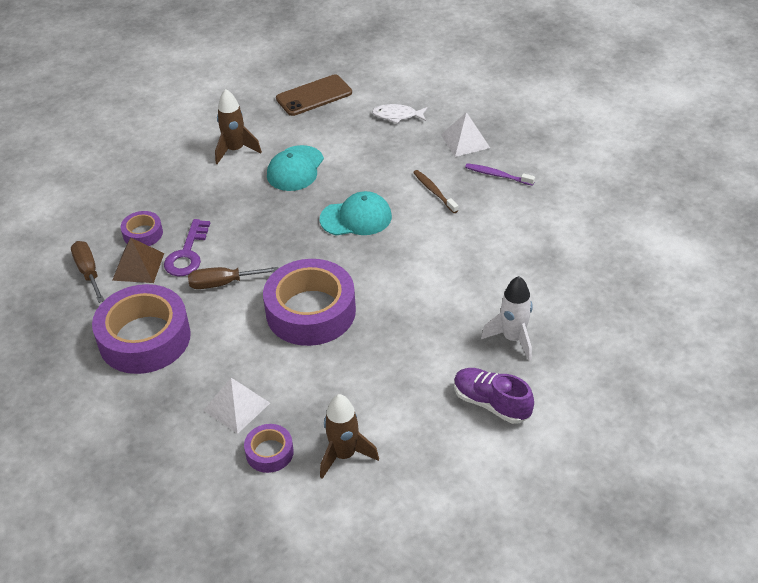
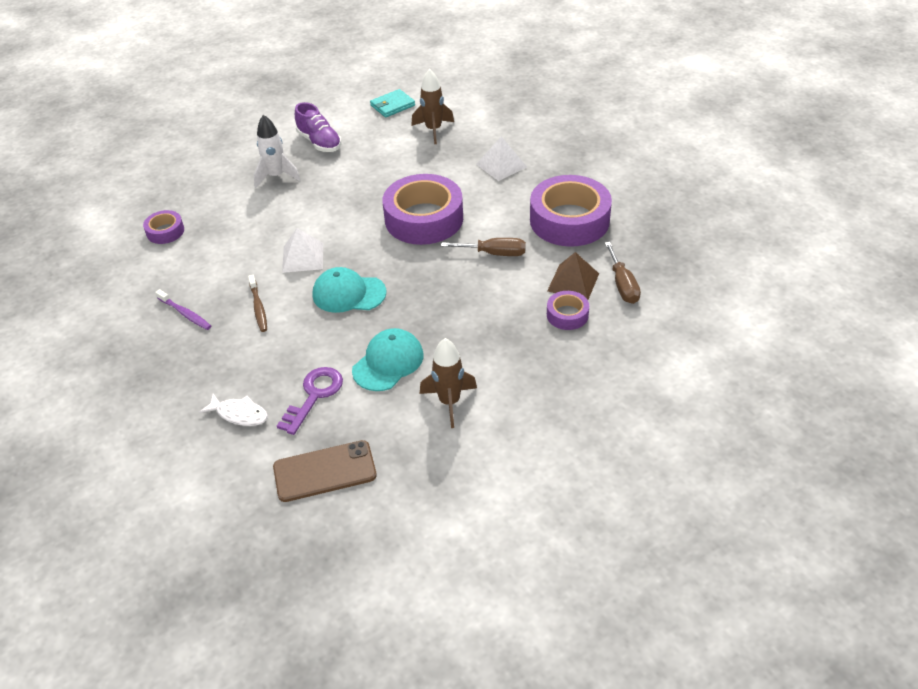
camera: 165 degrees left, 0 degrees up
(187, 254) = (524, 286): purple key -> purple key (314, 396)
(269, 452) = (484, 138): purple tape -> purple tape (165, 231)
(423, 496) = (392, 105): none -> turquoise wallet
(465, 141) = (187, 362): white pyramid -> white pyramid (303, 257)

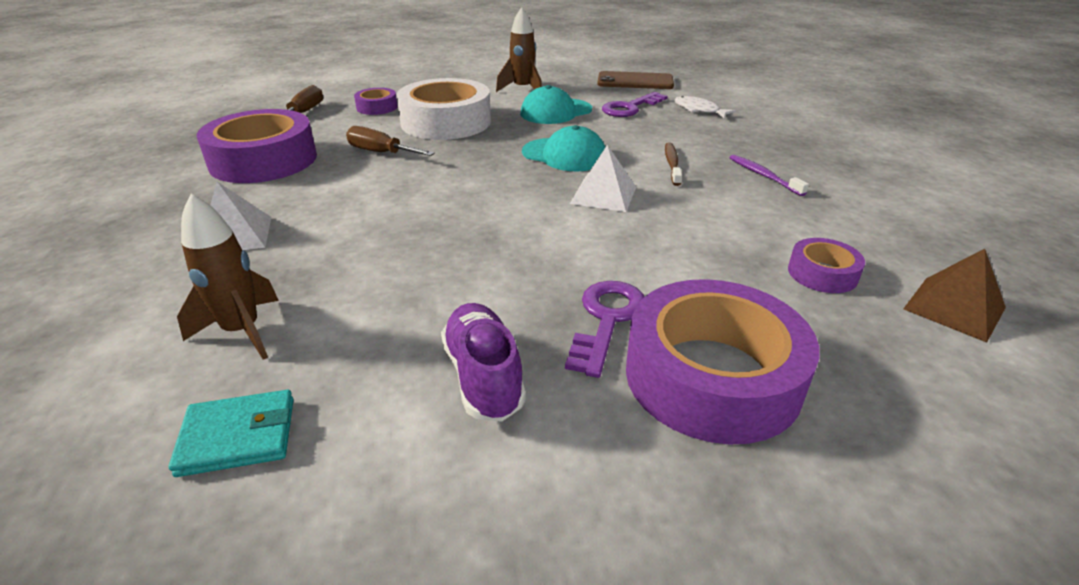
camera: 160 degrees left, 10 degrees down
(276, 176) = (606, 320): white rocket -> purple key
(424, 219) = (419, 198): purple tape -> purple tape (712, 376)
(480, 310) = (446, 122): none -> white tape
(573, 282) = (340, 121): brown pyramid -> brown pyramid (954, 308)

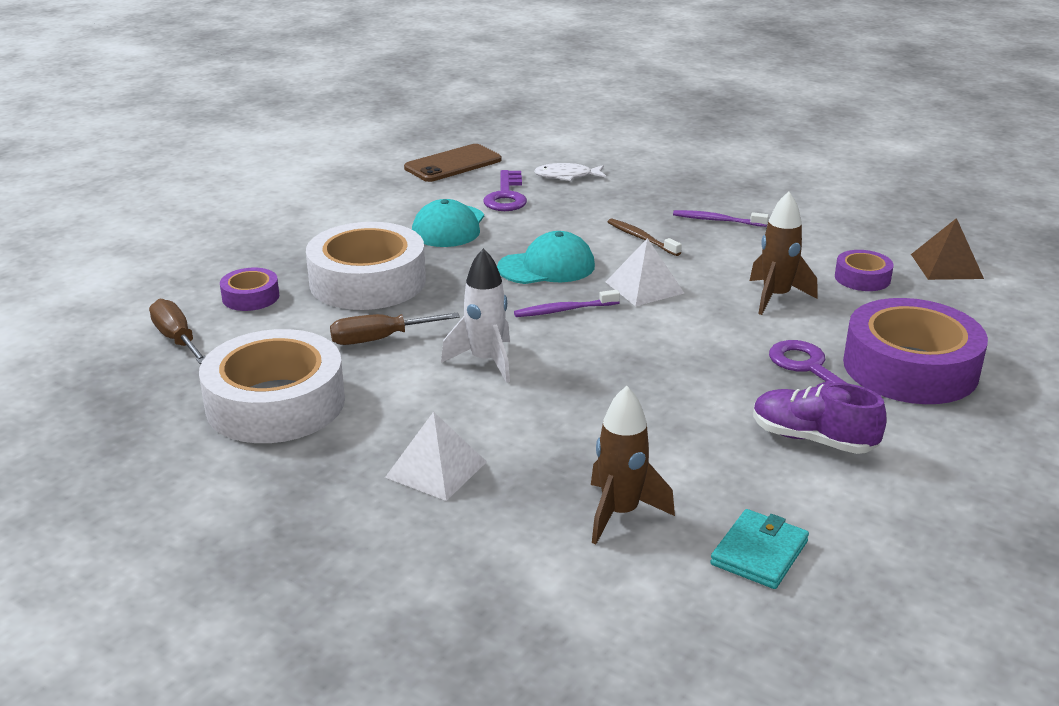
camera: 45 degrees left, 5 degrees down
(263, 160) = (275, 403): purple tape -> white tape
(402, 191) = (485, 361): none -> white rocket
(516, 184) = (564, 310): none -> purple toothbrush
(523, 89) = (362, 214): brown rocket -> brown rocket (776, 297)

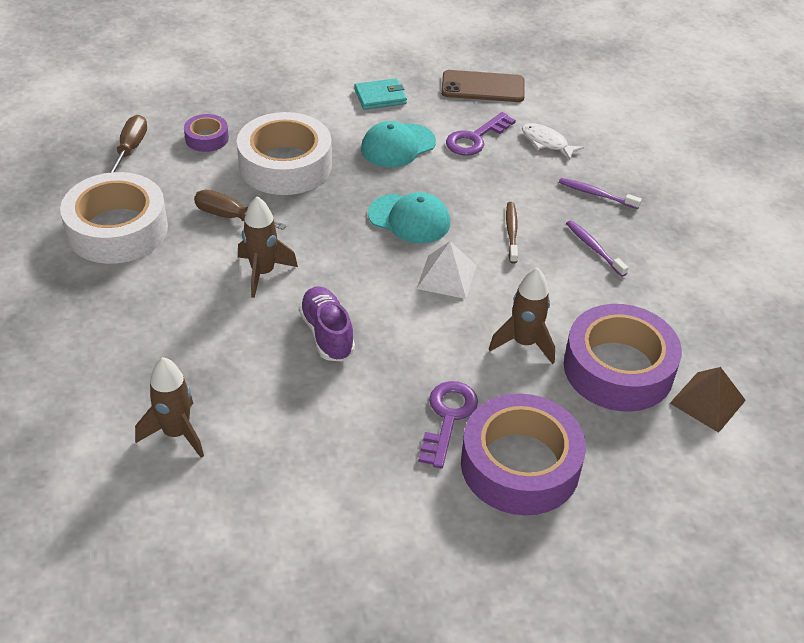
camera: 40 degrees right, 15 degrees up
(436, 469) = (131, 332): white pyramid -> none
(485, 361) = (263, 273): white rocket -> brown rocket
(564, 310) = (366, 263): purple toothbrush -> purple toothbrush (596, 194)
(759, 553) = (206, 517): turquoise wallet -> turquoise wallet (380, 97)
(812, 439) = (361, 469): purple shoe -> purple shoe (327, 334)
(862, 278) = (618, 368): purple tape -> purple tape, size x2.11

